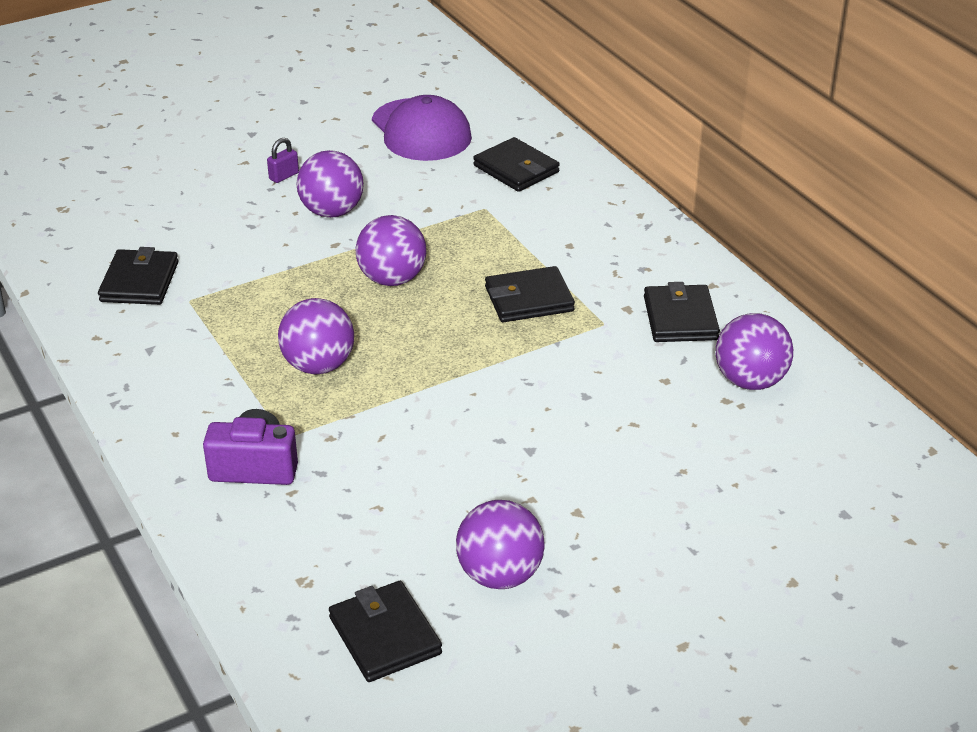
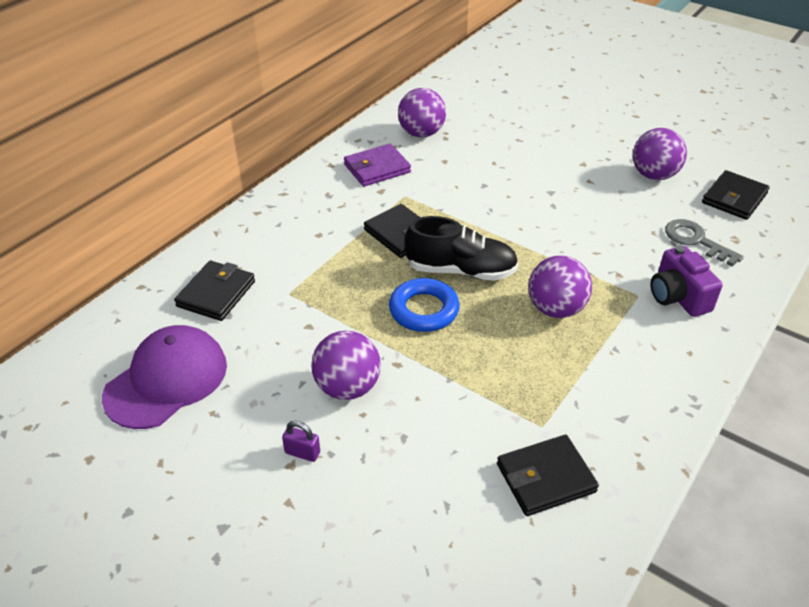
camera: 115 degrees left, 5 degrees up
(331, 538) = (696, 240): none -> grey key
(392, 279) = (424, 310): purple ball -> blue ring
(432, 321) = (461, 270): none -> black shoe
(680, 318) = (377, 168): black wallet -> purple wallet

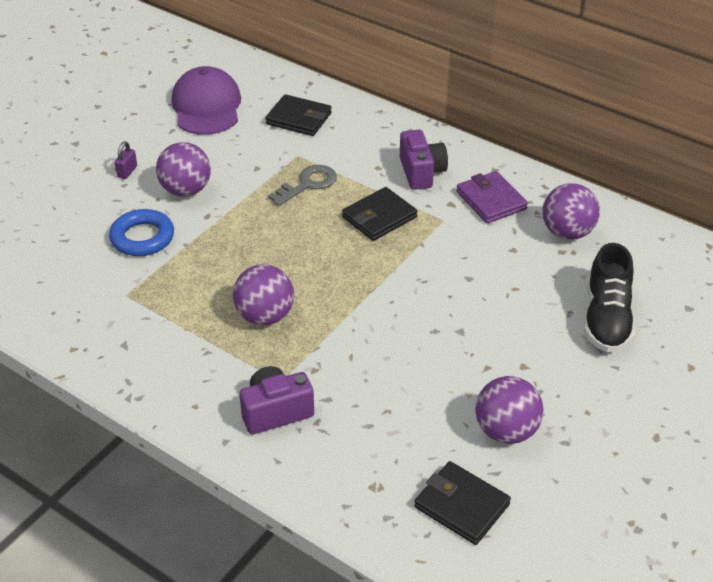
camera: 90 degrees right, 0 degrees up
(167, 380) = (207, 106): purple cap -> purple cap turned 135 degrees counterclockwise
(330, 206) = (421, 172): none -> purple camera
(424, 310) = (270, 231): blue ring -> blue ring (142, 238)
(461, 270) = (323, 255): black shoe -> black shoe (606, 319)
(545, 478) = (75, 292): black wallet -> none
(696, 240) = (372, 447): grey key -> grey key (308, 184)

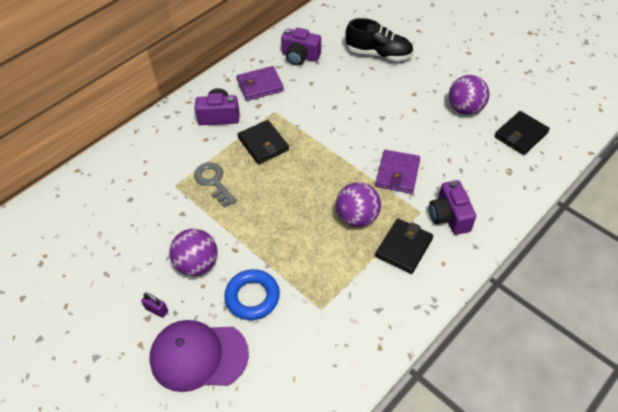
camera: 80 degrees left, 10 degrees up
(207, 106) = (80, 245): purple cap -> purple cap (198, 356)
(299, 119) = (126, 181): black wallet -> black wallet (404, 247)
(348, 353) = (397, 173): none -> purple wallet
(567, 232) = (300, 56): purple ball -> purple camera

